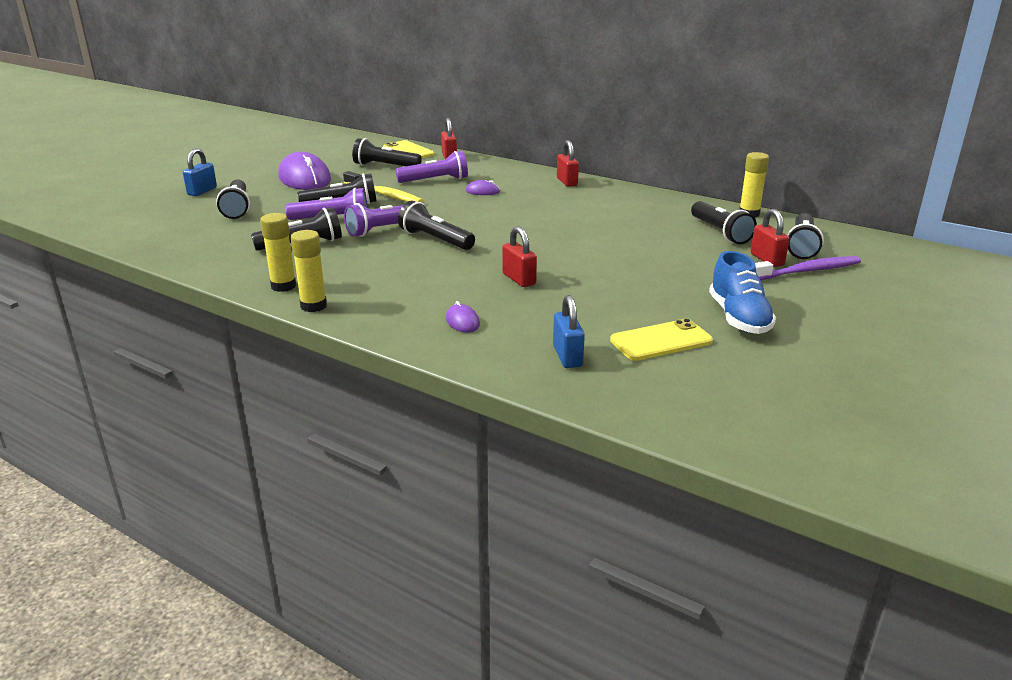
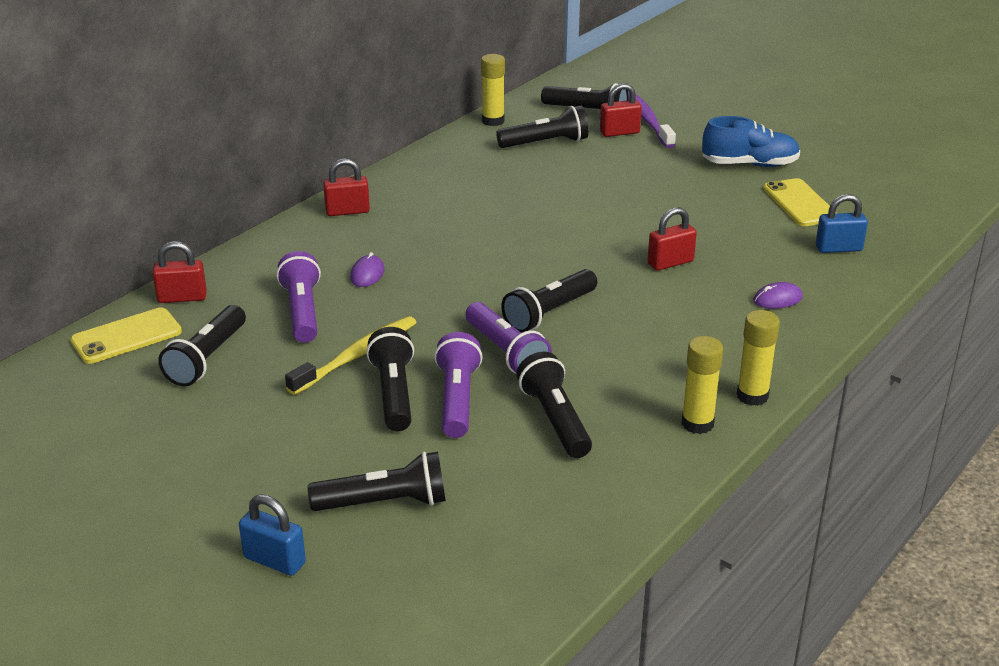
camera: 85 degrees left, 5 degrees up
(304, 178) = (242, 441): purple mouse -> none

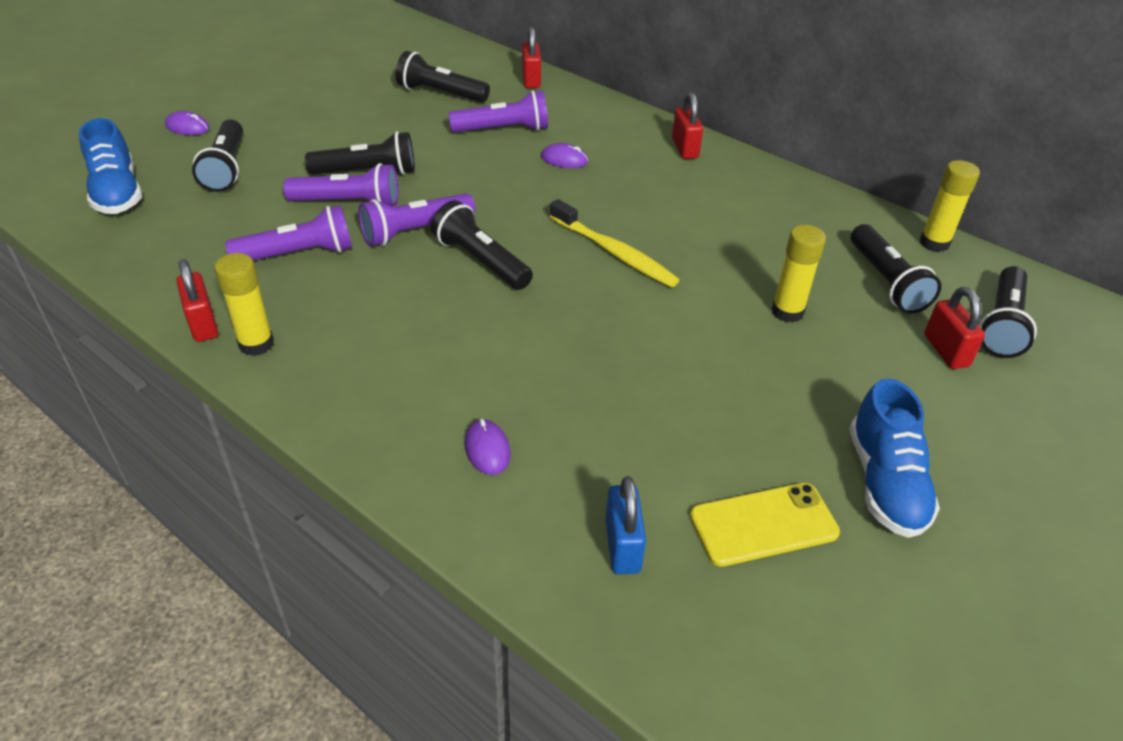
camera: 90 degrees right, 10 degrees up
(126, 336) = (478, 63): yellow phone -> none
(274, 560) = (187, 127): blue padlock -> purple mouse
(357, 356) = (429, 155): yellow toothbrush -> yellow toothbrush (614, 253)
(447, 585) = (117, 193): none -> blue shoe
(555, 420) = (298, 254): black flashlight -> purple flashlight
(647, 120) = (1001, 383): purple toothbrush -> none
(670, 262) = (582, 361): red padlock -> red padlock (203, 324)
(752, 396) = (289, 392): yellow glue stick -> yellow glue stick (787, 312)

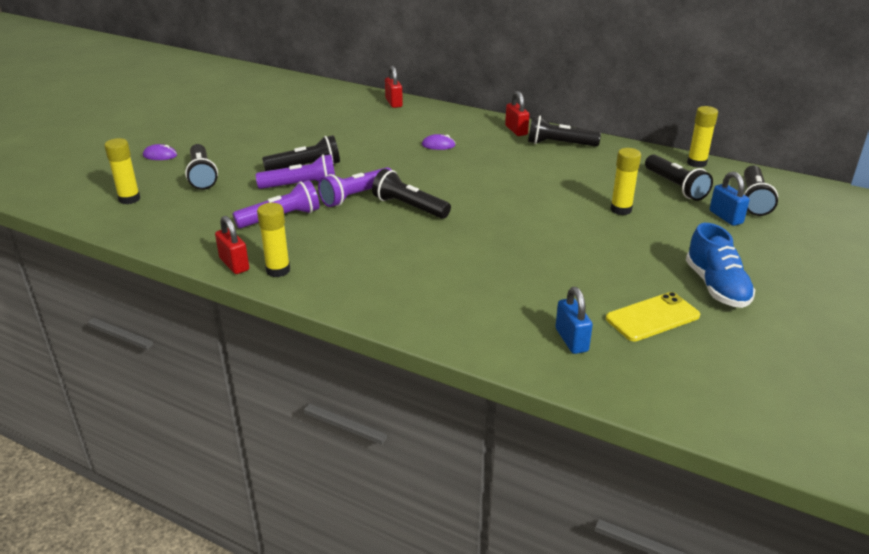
camera: 10 degrees left, 10 degrees down
(117, 193) = (129, 199): blue shoe -> yellow glue stick
(440, 93) = (334, 117): black flashlight -> black flashlight (559, 144)
(487, 449) = (462, 304): purple mouse -> none
(503, 130) = (388, 133): purple flashlight -> none
(614, 253) = (496, 192): yellow toothbrush -> none
(945, 351) = (725, 217): red padlock -> blue padlock

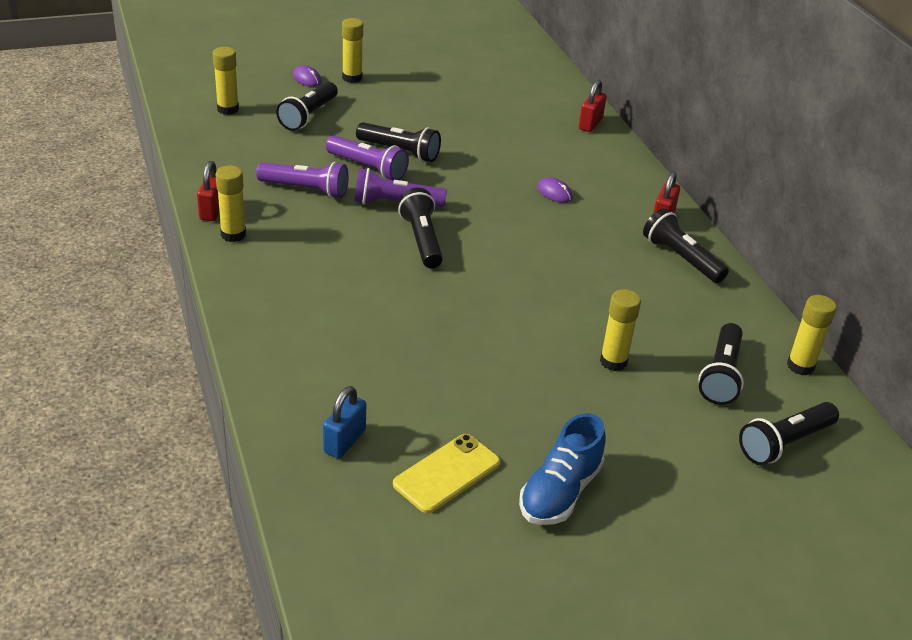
camera: 40 degrees right, 5 degrees up
(194, 141) = (352, 78): none -> yellow glue stick
(652, 317) = (447, 473): yellow phone -> yellow phone turned 60 degrees counterclockwise
(725, 217) = (712, 439): blue padlock -> none

